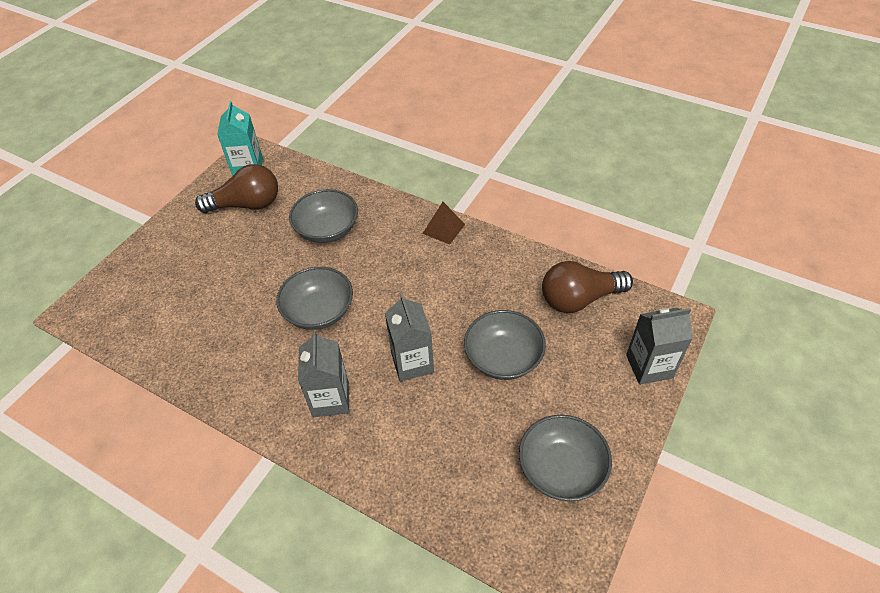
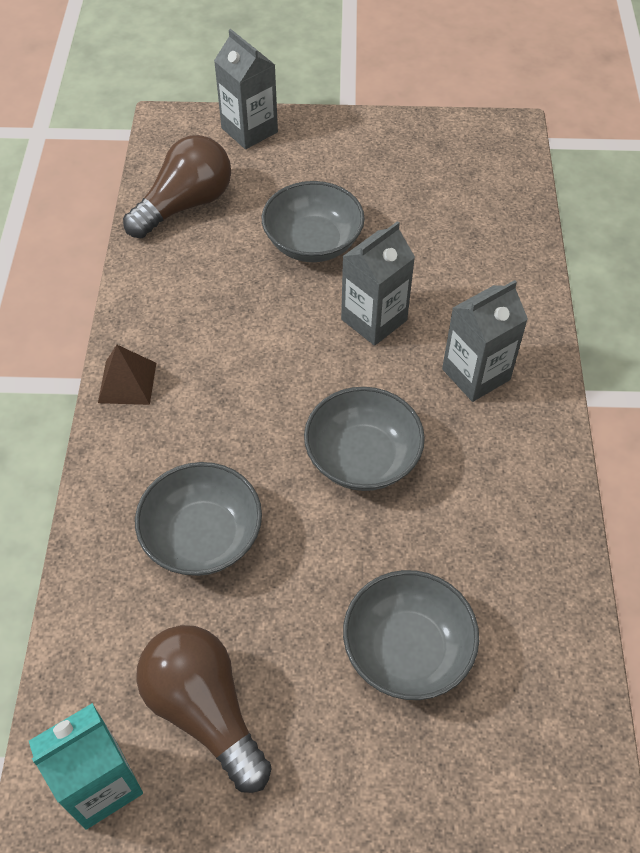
camera: 120 degrees left, 5 degrees up
(561, 469) = (412, 160): grey bowl -> grey bowl (407, 649)
(579, 299) = (185, 205): brown light bulb -> brown light bulb turned 90 degrees counterclockwise

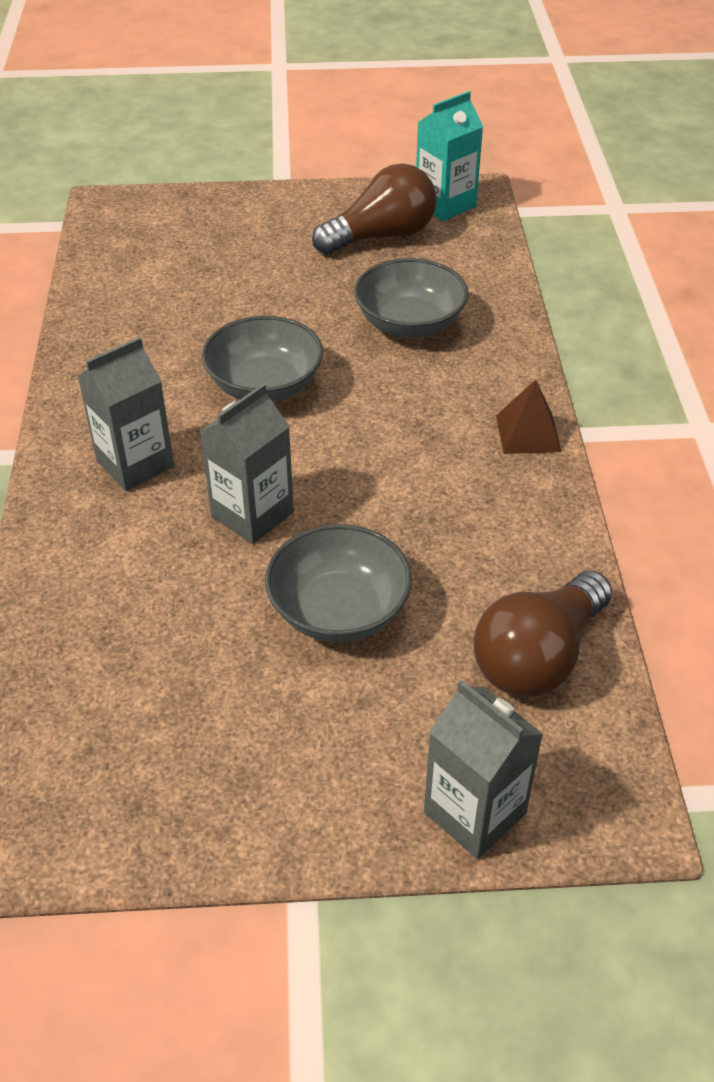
camera: 175 degrees right, 10 degrees down
(205, 710) = (381, 236): brown light bulb -> brown light bulb turned 75 degrees counterclockwise
(407, 649) = (226, 271): grey bowl -> none

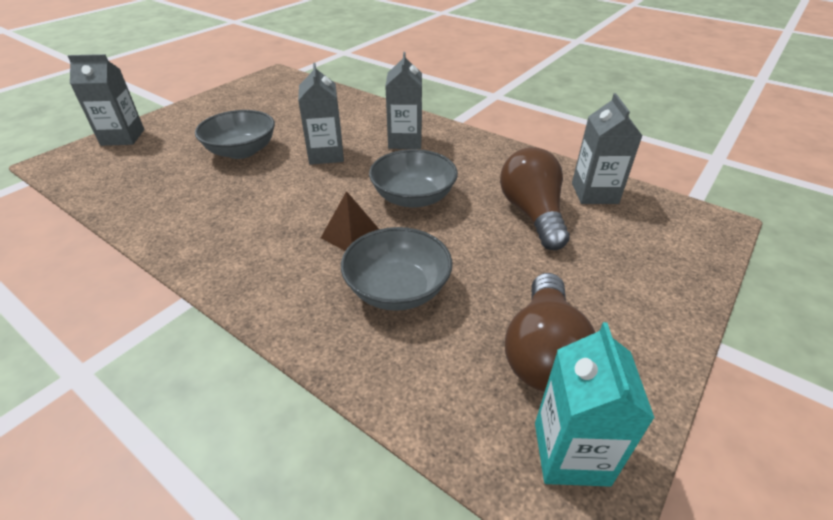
camera: 130 degrees right, 5 degrees down
(119, 276) = (594, 193): none -> grey carton
(528, 433) = (223, 271): brown pyramid -> brown pyramid (351, 235)
(538, 656) = (127, 183): brown light bulb -> brown light bulb (532, 214)

